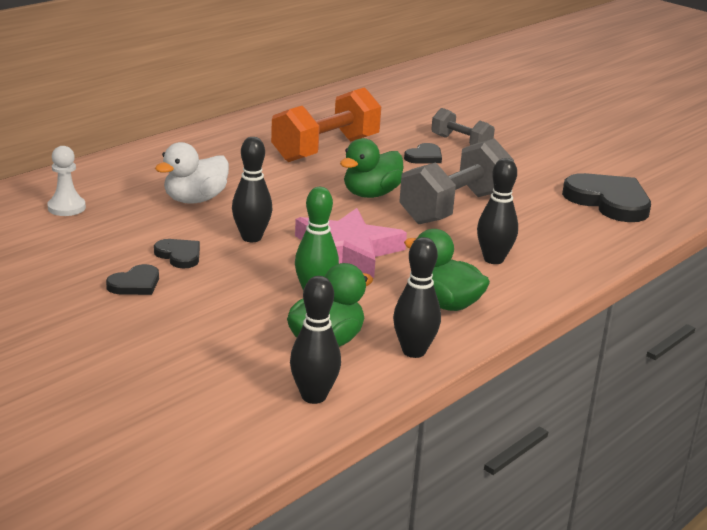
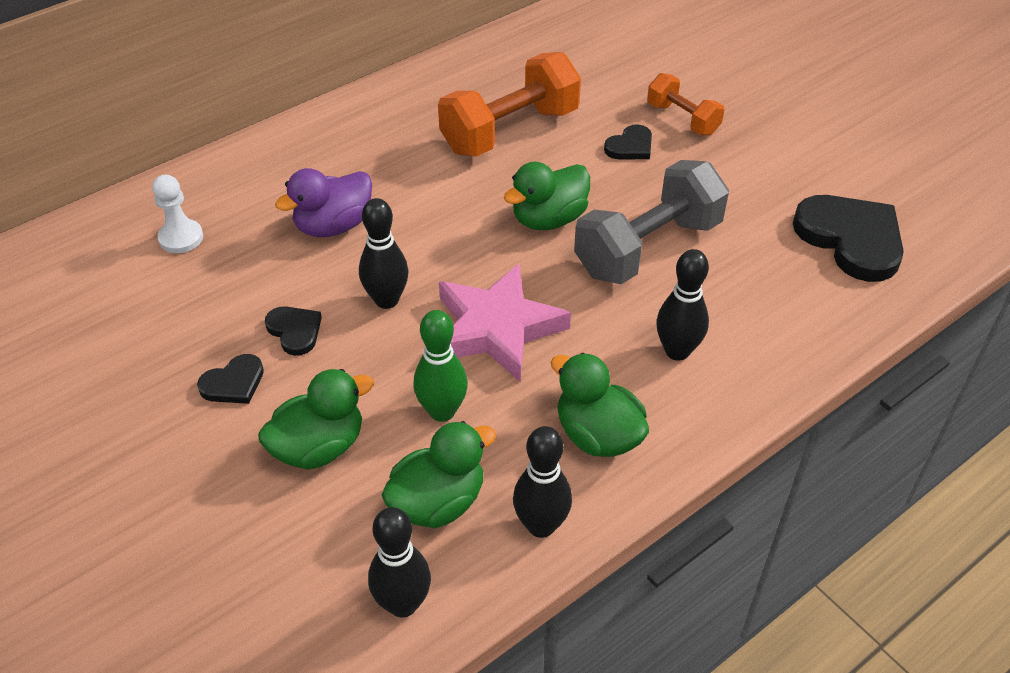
camera: 10 degrees right, 20 degrees up
(195, 200) = (333, 226): white duck -> purple duck
(218, 316) = (319, 447): none -> green duck
(461, 143) = (682, 119): grey dumbbell -> orange dumbbell

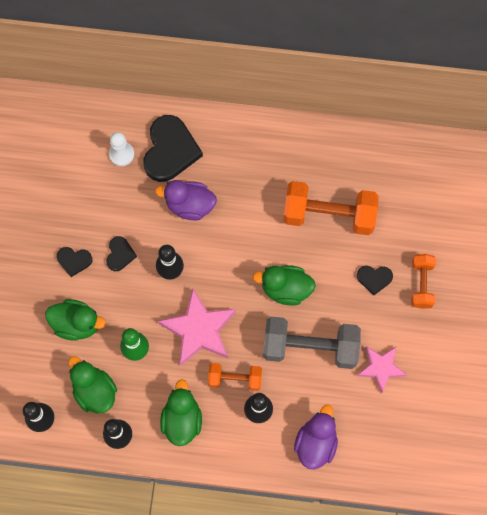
camera: 45 degrees right, 25 degrees up
(438, 502) = (95, 391): green duck -> green duck turned 135 degrees counterclockwise
(605, 341) = (235, 379): none -> orange dumbbell
(746, 209) = (381, 368): none -> pink star
(781, 327) = (315, 443): none -> purple duck
(851, 239) = (407, 430): black heart -> black heart (170, 150)

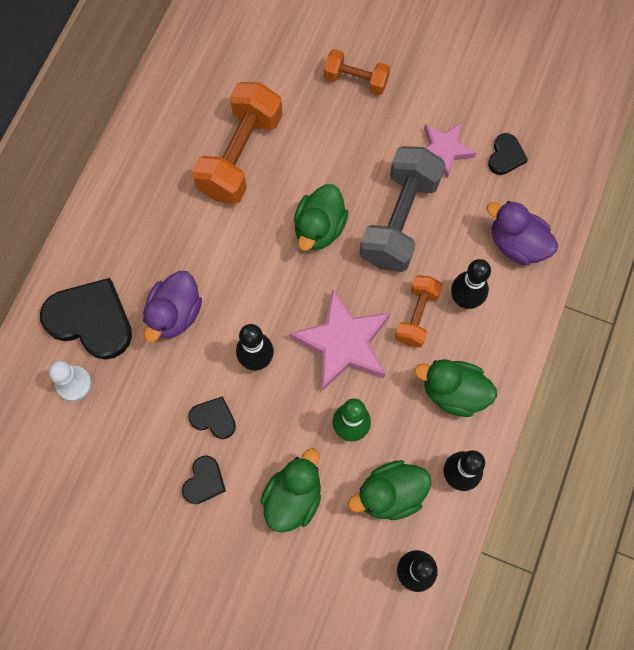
camera: 75 degrees left, 0 degrees up
(374, 279) = (334, 127): black heart -> black heart (505, 156)

